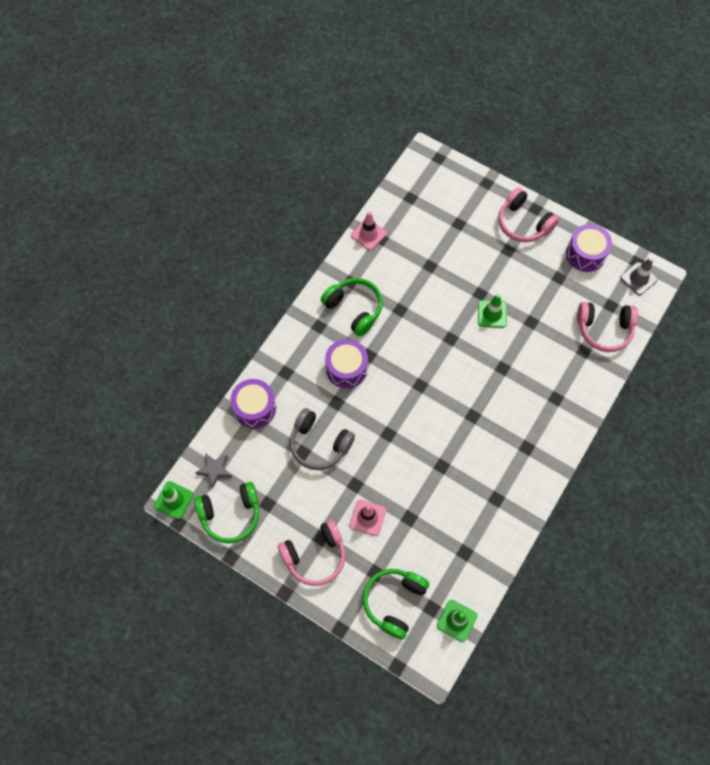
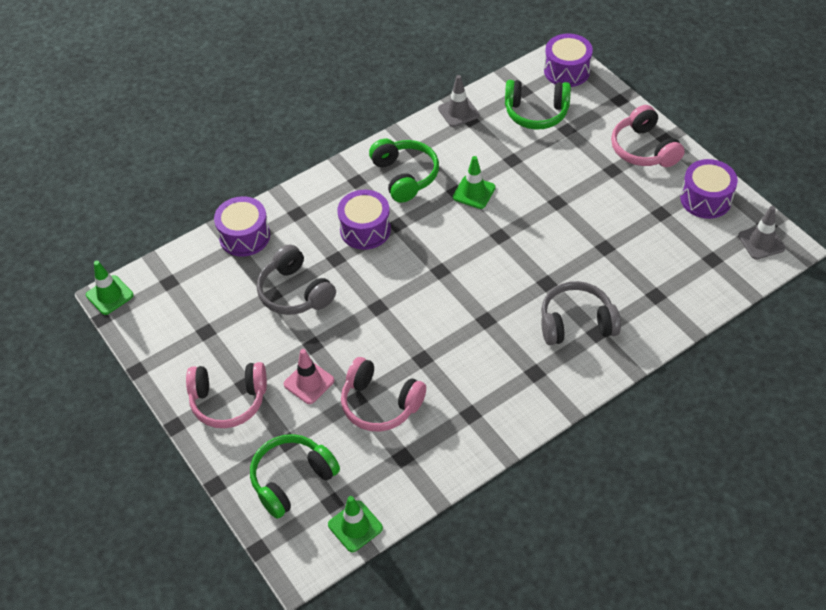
camera: 25 degrees right, 15 degrees down
(215, 470) = (168, 281): grey star -> none
(230, 514) = (161, 329): green headphones -> green headphones (536, 112)
(368, 234) = (458, 112): pink traffic cone -> grey traffic cone
(435, 168) = (566, 71): none -> purple drum
(492, 314) = (561, 226): green traffic cone -> green traffic cone (474, 192)
(538, 395) = (576, 323): none -> grey headphones
(604, 329) = (692, 281): pink headphones -> pink headphones (380, 403)

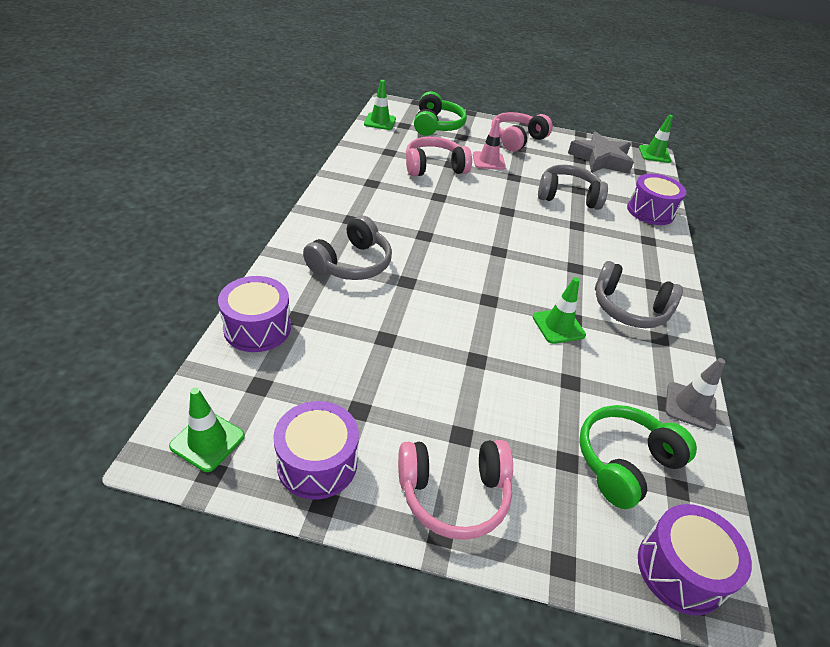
camera: 130 degrees right, 10 degrees down
(181, 320) = (600, 159): none -> grey star
(365, 229) = (590, 252): purple drum -> purple drum (257, 328)
(405, 176) = (629, 308): green headphones -> grey headphones
(644, 149) = (454, 494): pink headphones -> pink headphones turned 150 degrees clockwise
(761, 242) = (207, 441): grey traffic cone -> green traffic cone

